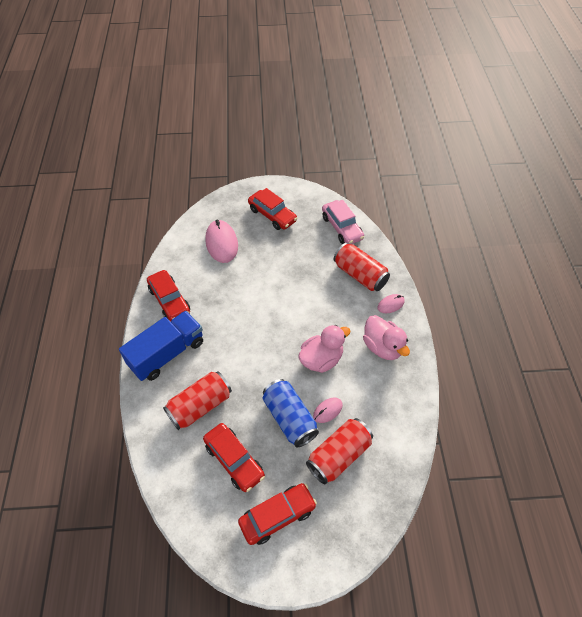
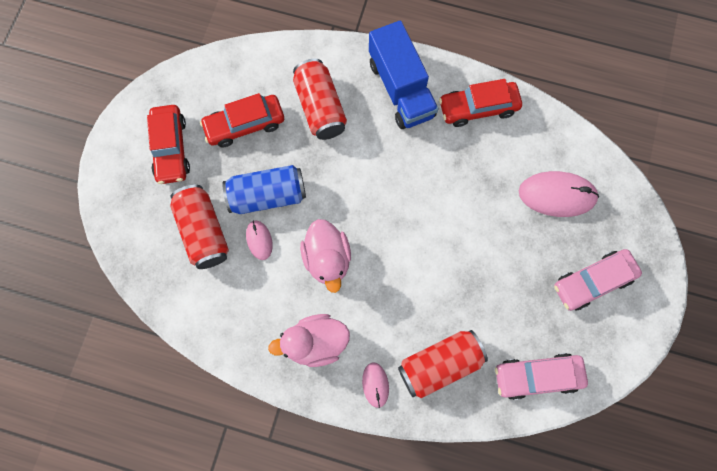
camera: 110 degrees right, 20 degrees up
(272, 215) = (592, 281): red car -> pink car

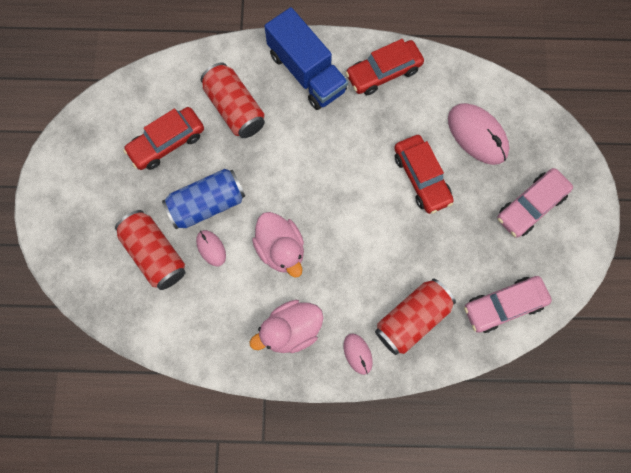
camera: 15 degrees left, 0 degrees up
(171, 148) = (101, 183): red car -> red car (421, 178)
(557, 195) = (477, 135): pink mouse -> pink mouse turned 60 degrees clockwise

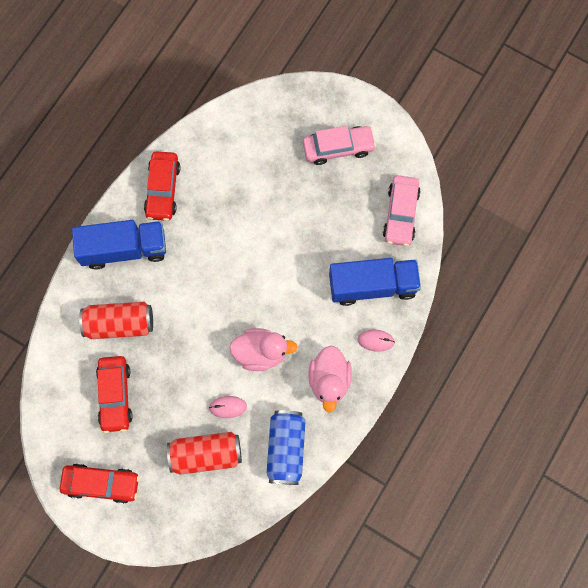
camera: 60 degrees left, 0 degrees up
(207, 204) = (189, 390): blue can -> blue can (286, 449)
(412, 319) = (372, 285): red can -> blue truck
(421, 178) = (268, 213): red car -> red car (101, 484)
(477, 135) = (259, 151): pink mouse -> none
(530, 206) = (338, 148): pink car -> pink car turned 90 degrees counterclockwise

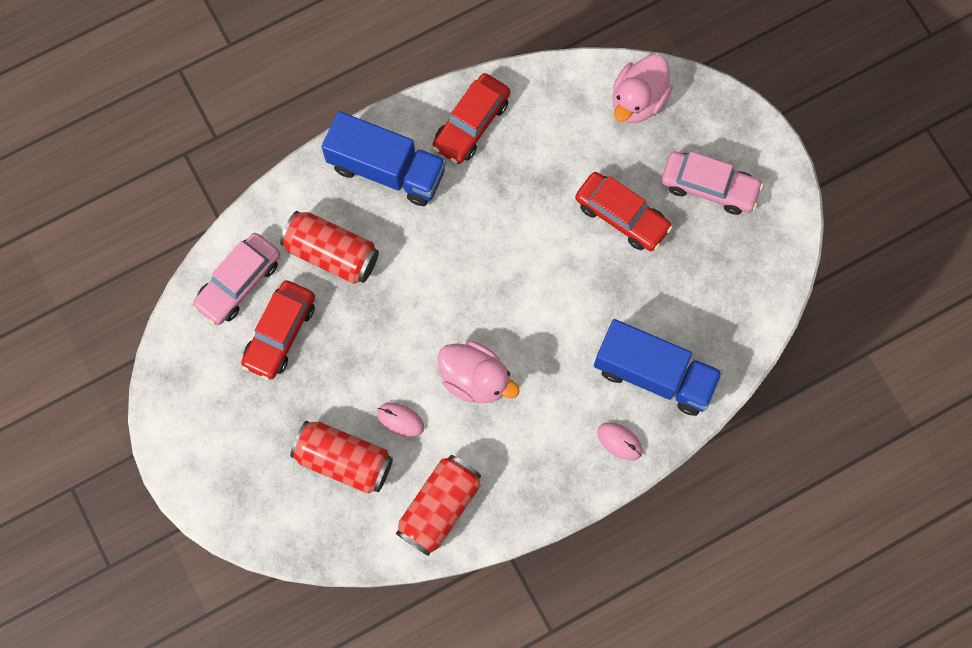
camera: 30 degrees right, 0 degrees up
(101, 484) = (207, 425): red car -> red car (621, 216)
(286, 449) = (439, 507): blue can -> red can
(329, 380) = (537, 457): pink duck -> pink duck (638, 100)
(400, 214) = (739, 307): pink car -> pink car (239, 283)

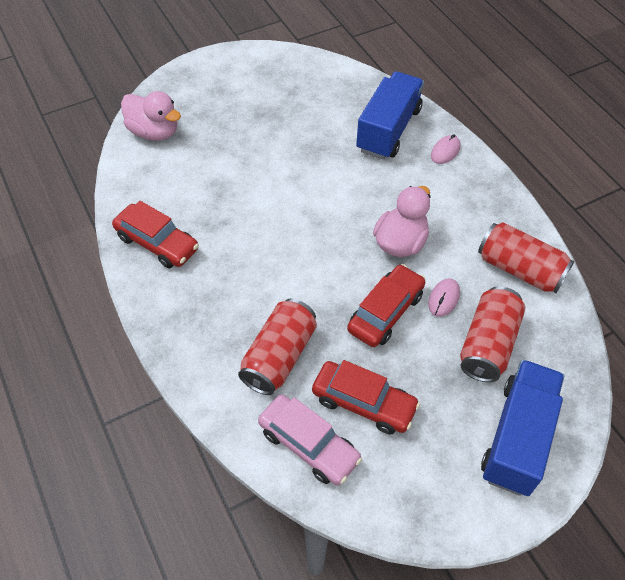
camera: 90 degrees left, 20 degrees down
(387, 169) = (194, 310): blue truck -> blue truck (517, 437)
(621, 216) = (255, 144): red car -> red car (385, 312)
(709, 187) = (234, 94): pink car -> none

